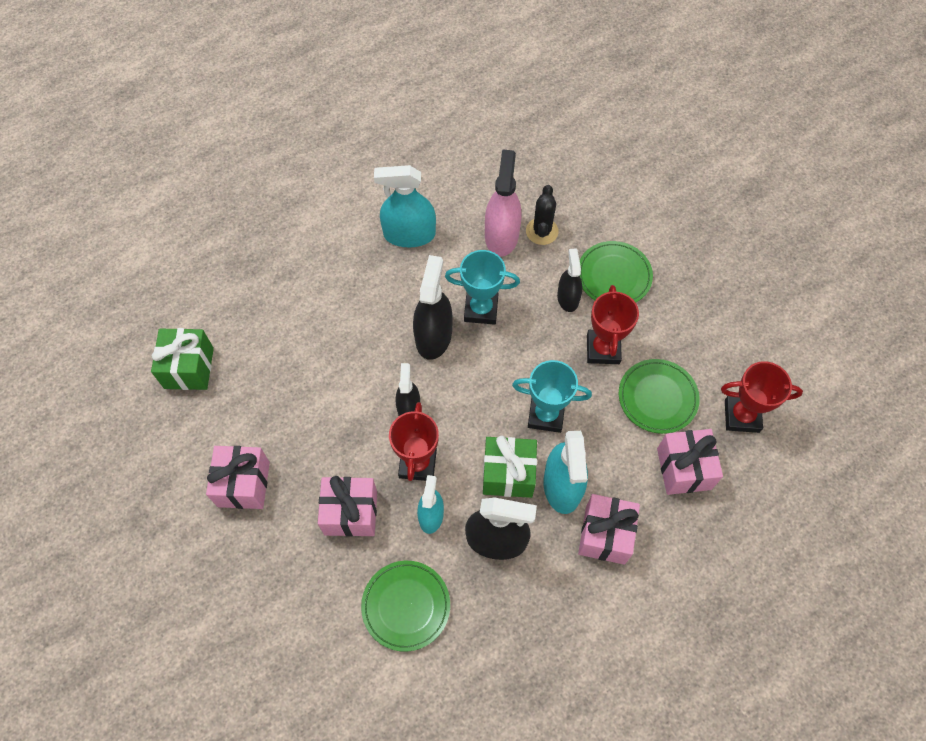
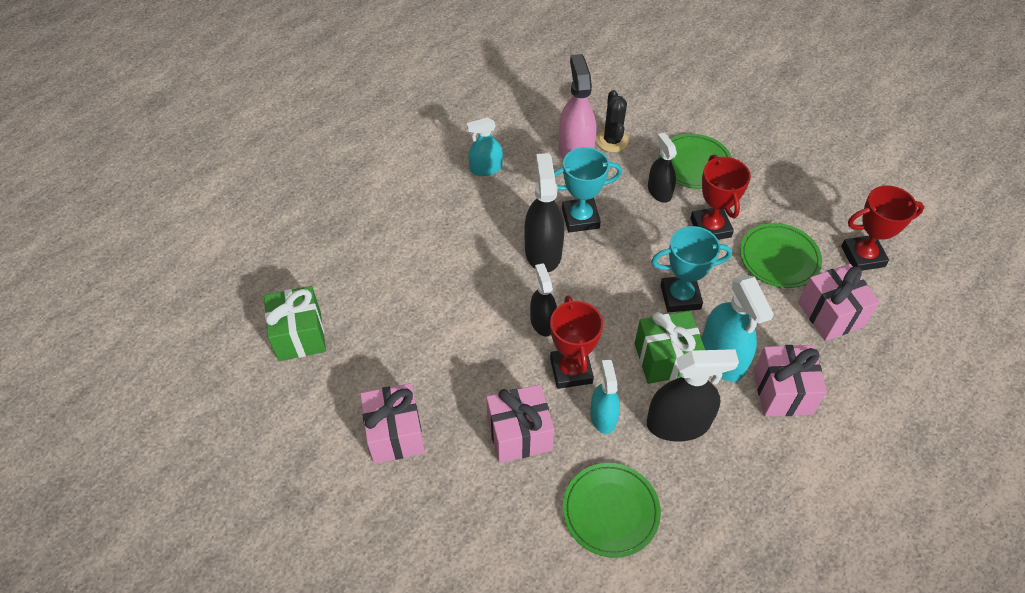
camera: 15 degrees left, 10 degrees down
(409, 234) = (486, 168): turquoise spray bottle -> turquoise spray bottle, size x0.62

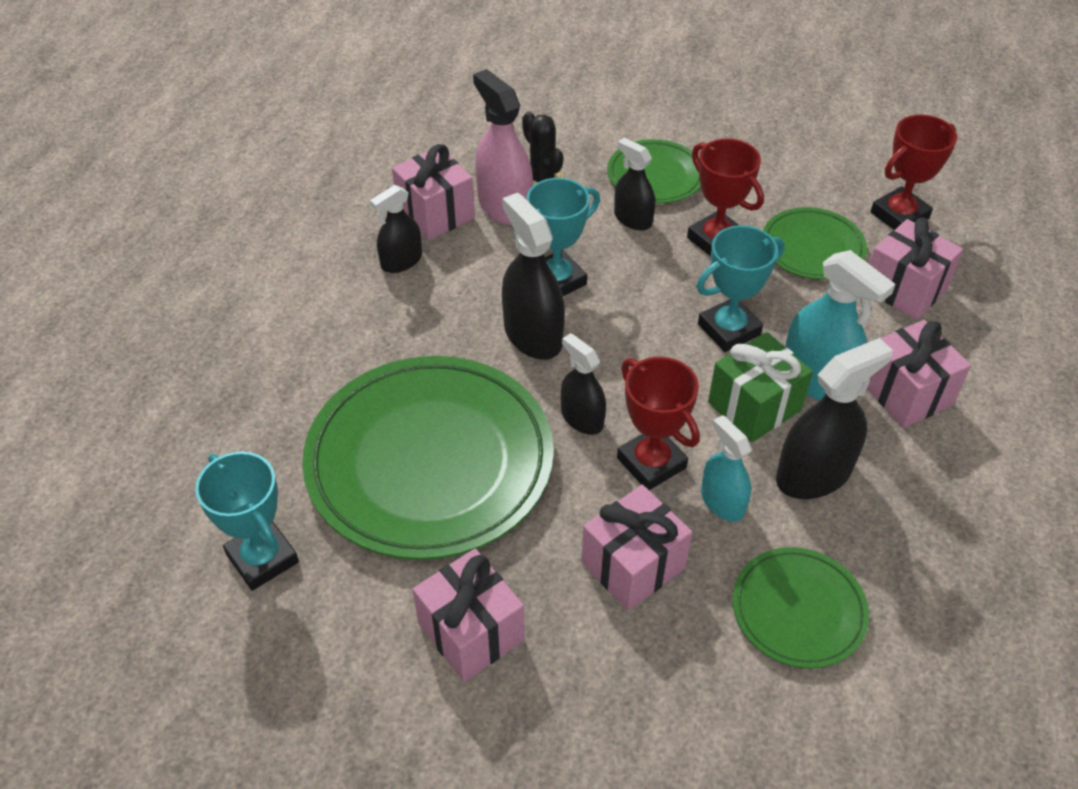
camera: 25 degrees left, 5 degrees down
(300, 335) = (262, 558): green gift -> turquoise trophy
(430, 313) = (430, 461): none -> green plate
(486, 168) = (401, 261): turquoise spray bottle -> black spray bottle
(526, 141) = (435, 213): none -> pink gift

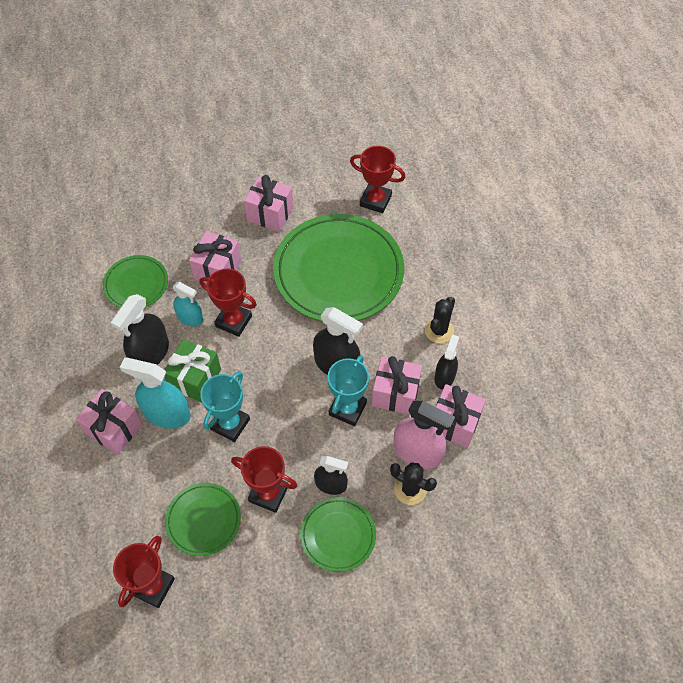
camera: 150 degrees right, 10 degrees up
(262, 558) = (375, 200): turquoise trophy -> red trophy
(356, 314) = (439, 330): none -> black cactus
(582, 418) = (281, 328): black spray bottle -> none
(904, 289) = (133, 513): pink gift -> pink gift (395, 393)

